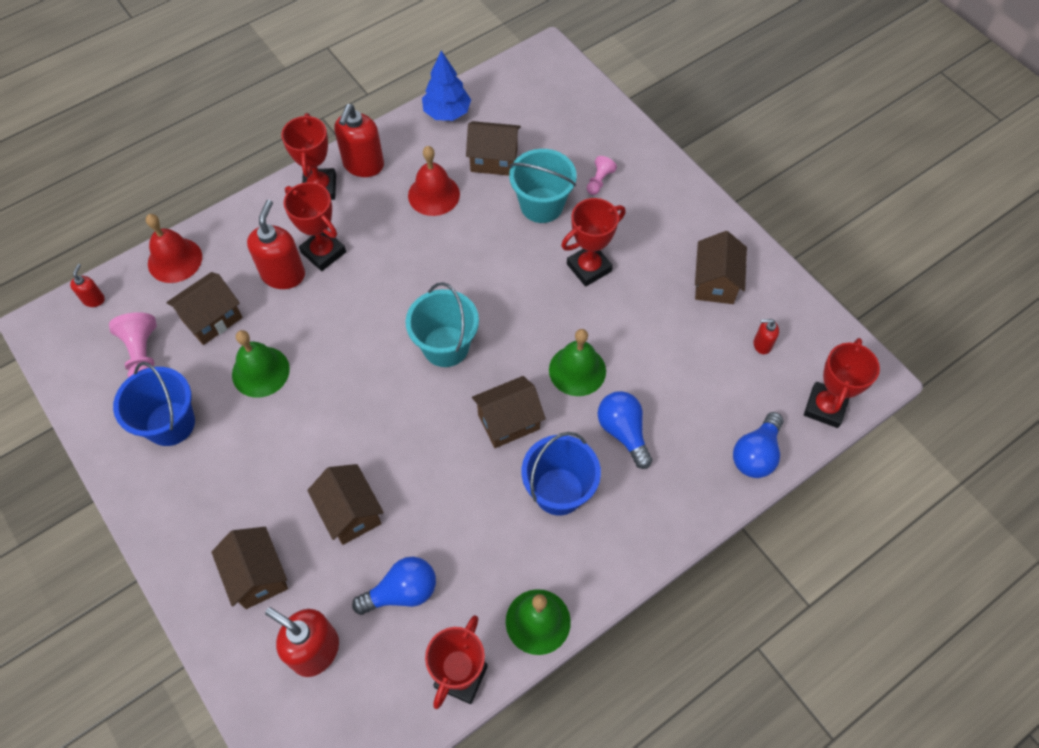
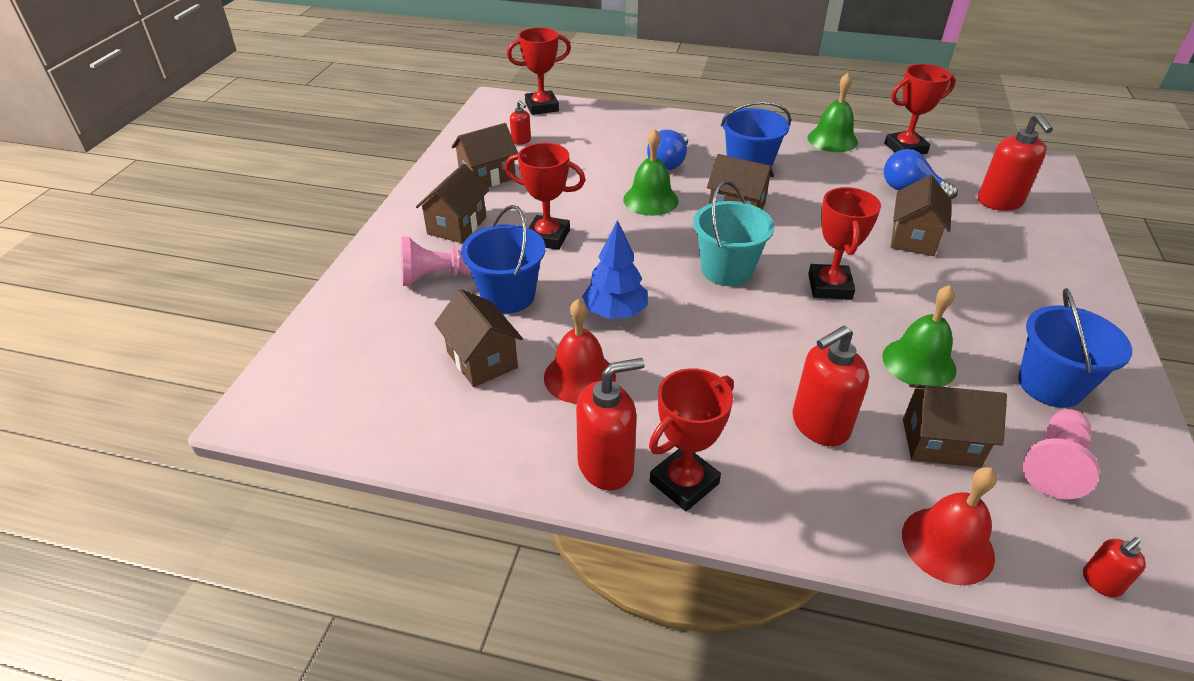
camera: 130 degrees left, 20 degrees down
(258, 575) = (1021, 252): brown house -> brown house (457, 226)
(323, 252) = (754, 413): red trophy -> red trophy (829, 286)
(447, 113) = (444, 443): blue tree -> blue tree (615, 313)
(541, 205) = (508, 296): turquoise bucket -> blue bucket
(599, 181) = (437, 276): pink pawn -> pink pawn, size x1.71
(756, 454) = (611, 116): blue light bulb -> none

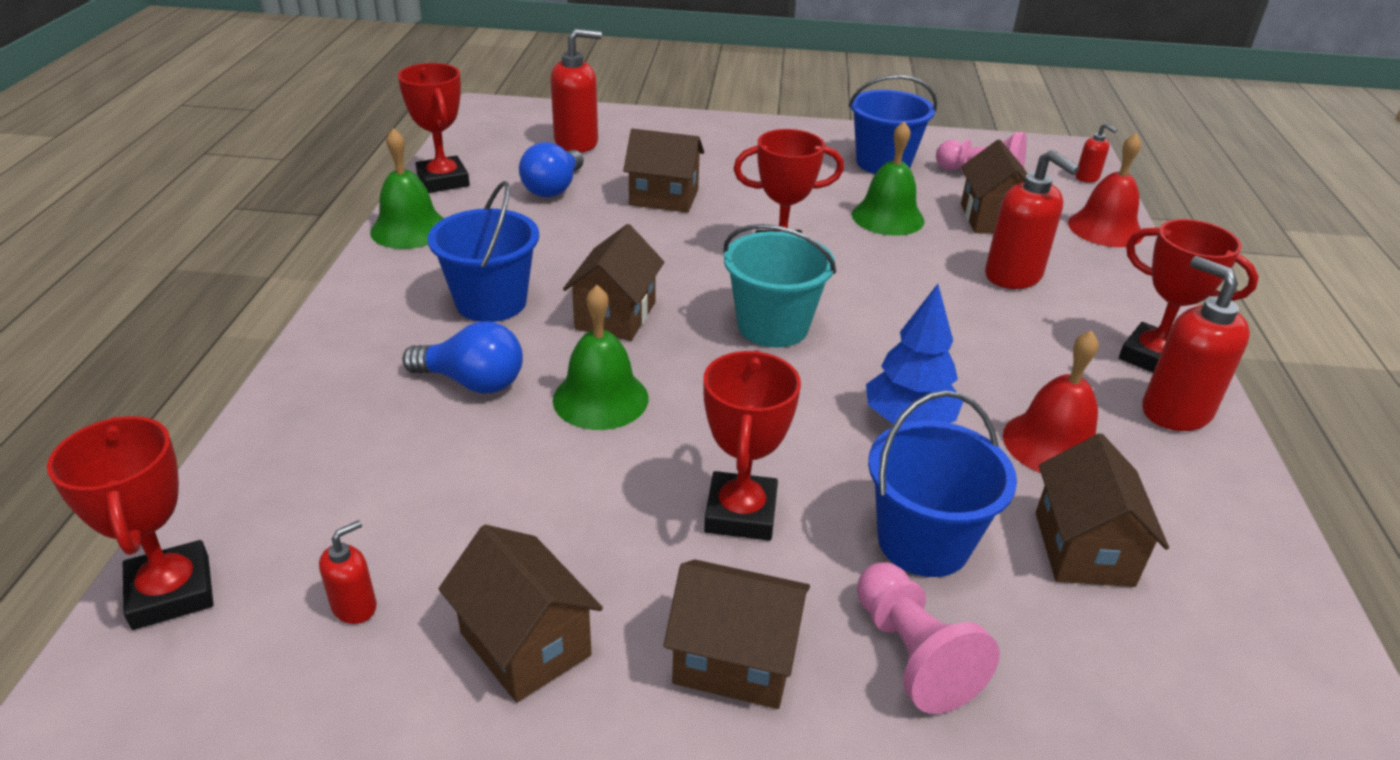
camera: 100 degrees left, 5 degrees down
(482, 360) = (1083, 548): brown house -> brown house turned 45 degrees counterclockwise

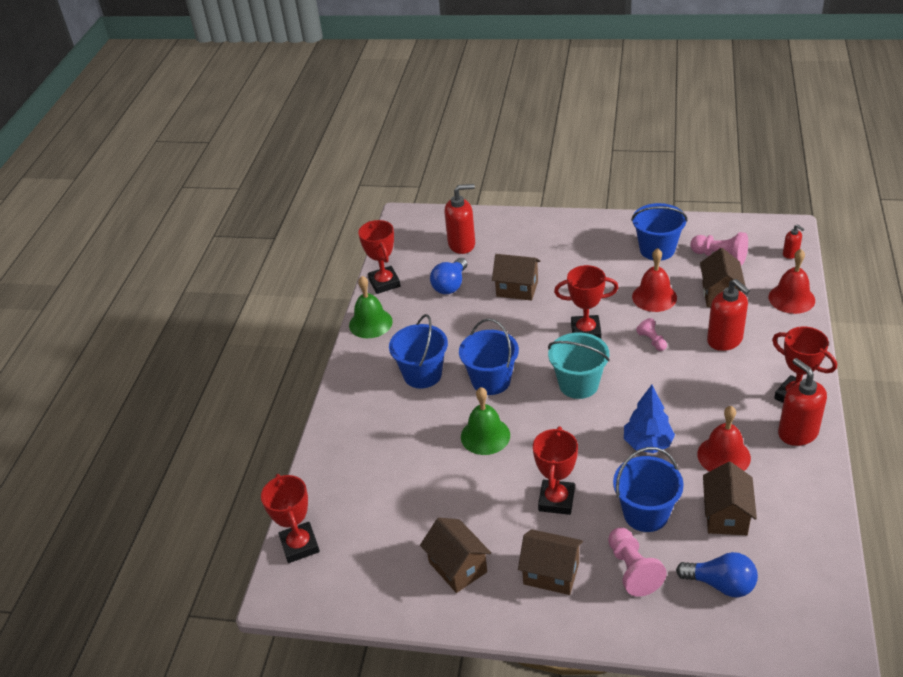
camera: 10 degrees right, 5 degrees up
(355, 607) = (380, 551): red soap dispenser -> none
(473, 382) = (418, 428): blue light bulb -> blue light bulb (721, 584)
(615, 316) = (491, 381): brown house -> blue bucket
(888, 217) = (654, 297): green bell -> red bell
(893, 272) = (652, 341): none -> pink pawn

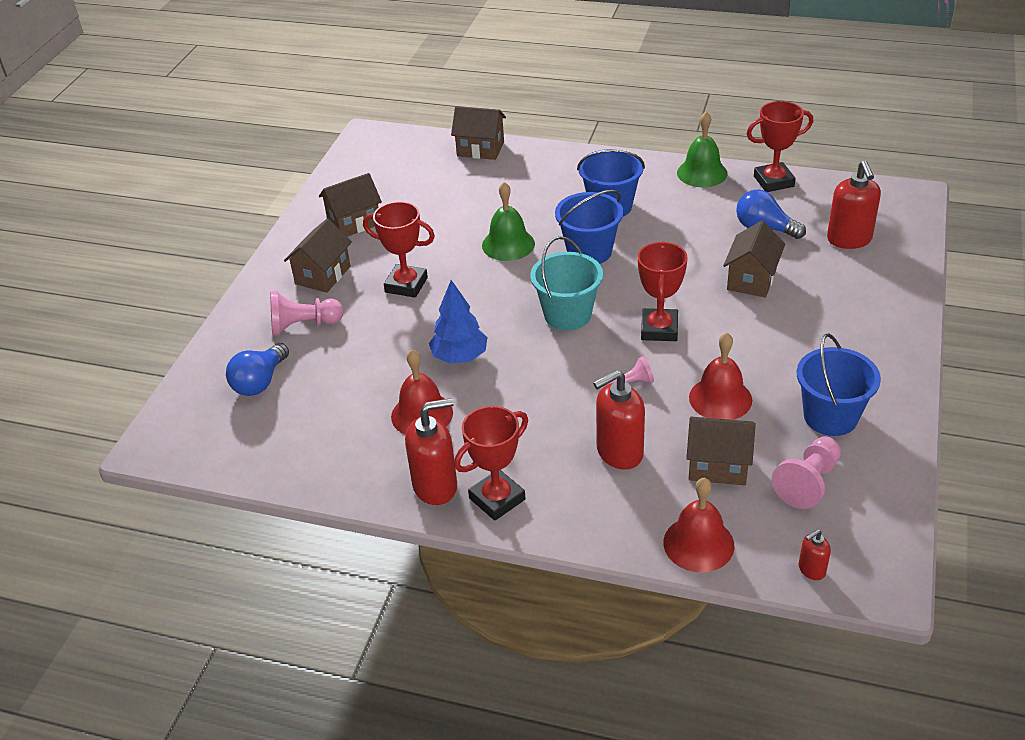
camera: 95 degrees right, 0 degrees up
(299, 545) = (413, 142): red trophy -> none
(646, 513) = (366, 343): blue bucket -> none
(726, 515) = (339, 401): brown house -> brown house (480, 149)

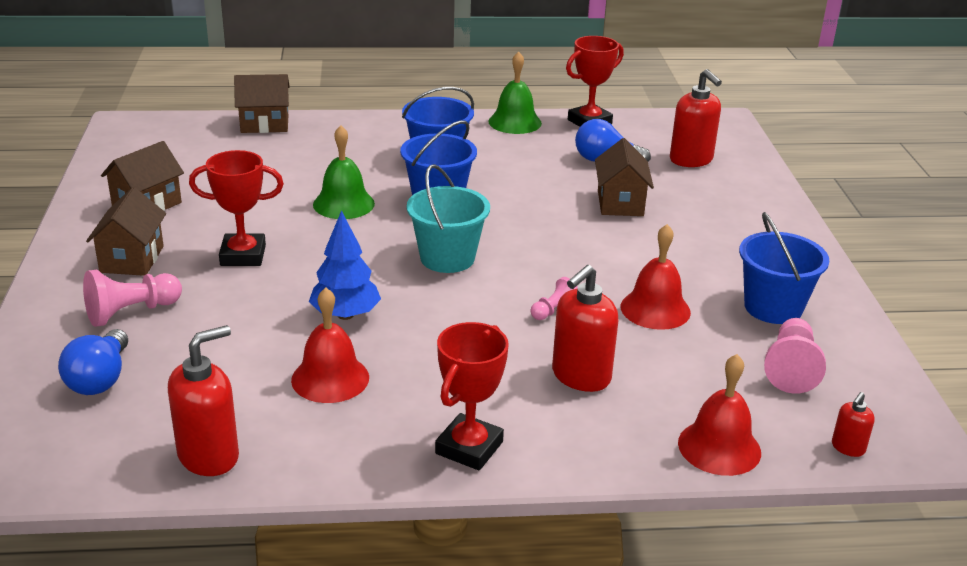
camera: 25 degrees left, 10 degrees down
(435, 486) = (387, 449): red soap dispenser -> red soap dispenser (209, 456)
(659, 329) = (553, 257): red trophy -> none
(718, 466) = (692, 370): brown house -> none

